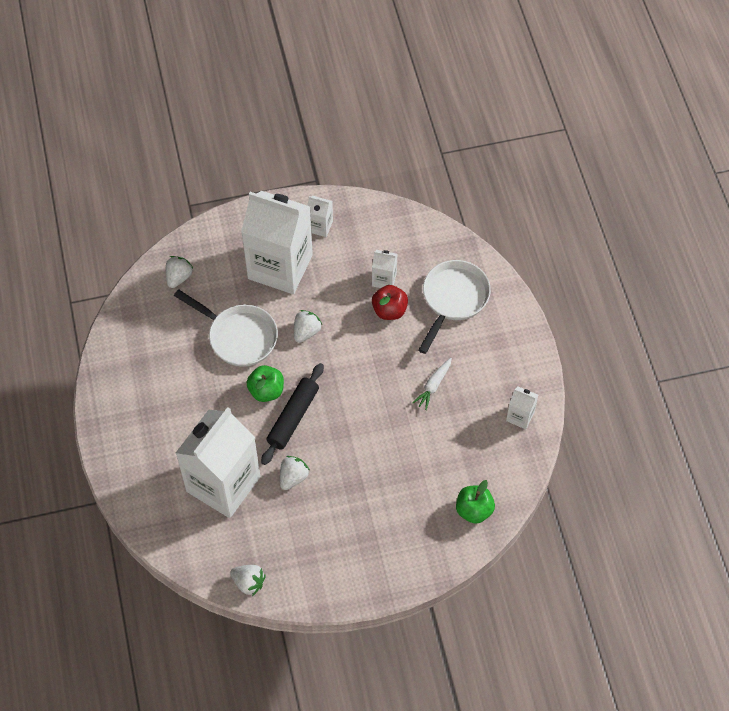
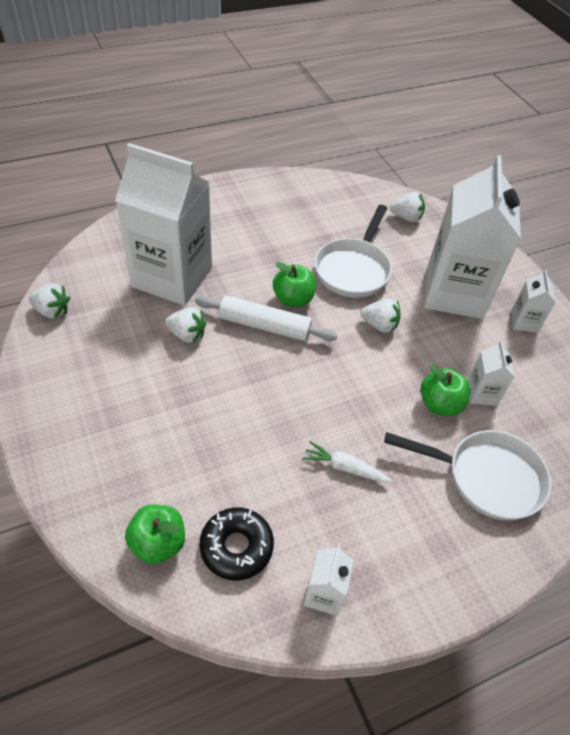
camera: 75 degrees right, 10 degrees down
(249, 583) = (52, 311): white strawberry -> white strawberry turned 90 degrees counterclockwise
(293, 417) = (265, 326): black rolling pin -> white rolling pin
(389, 310) = (440, 404): red apple -> green apple
(483, 462) = (236, 547): none -> black donut

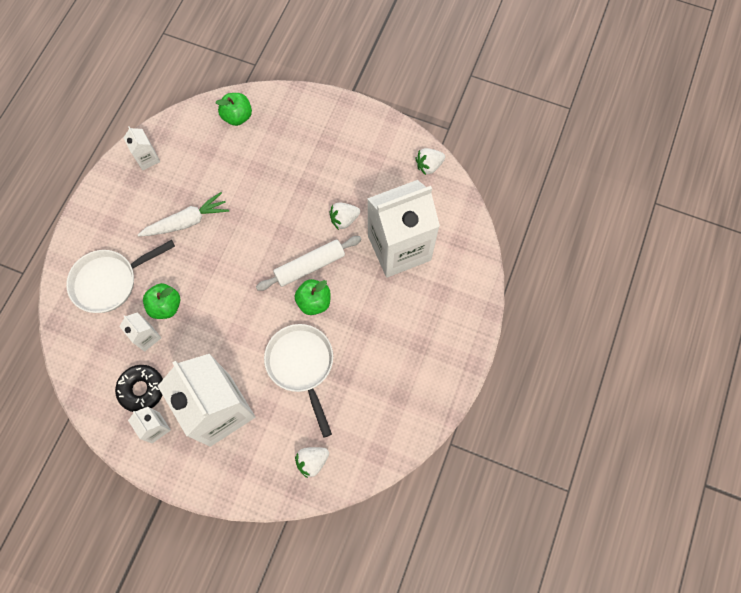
camera: 140 degrees right, 20 degrees up
(236, 547) = (203, 143): black donut -> black donut (142, 389)
(344, 467) = (187, 221): white carrot -> white carrot, size x1.55
(379, 325) = (245, 332): white strawberry -> none

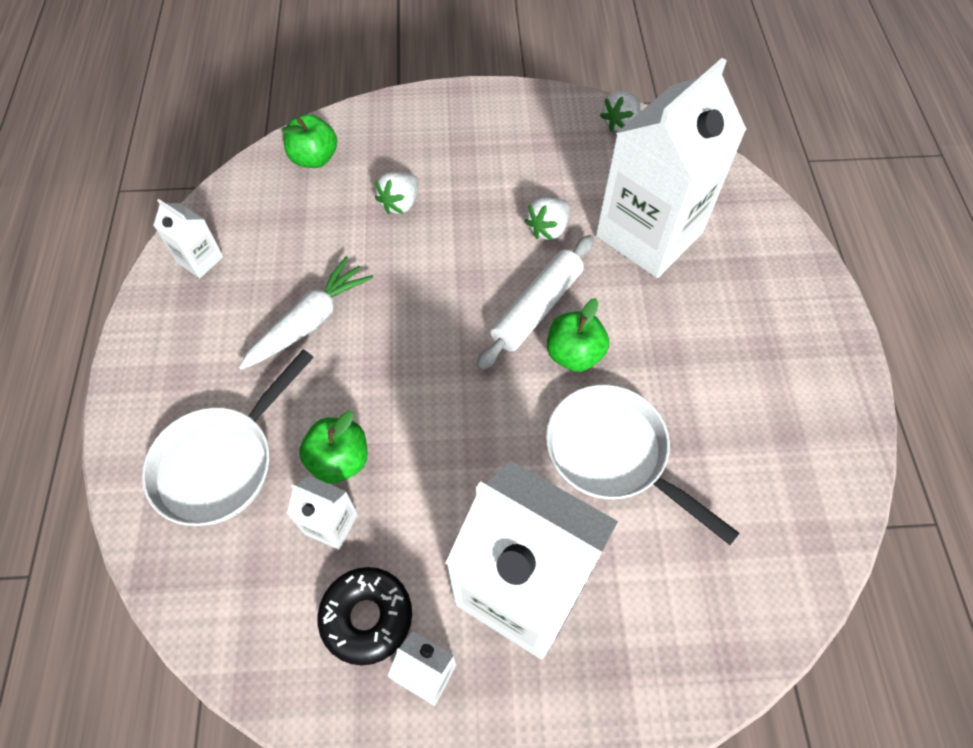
camera: 25 degrees left, 10 degrees down
(312, 461) = (725, 598): white strawberry -> white strawberry (400, 203)

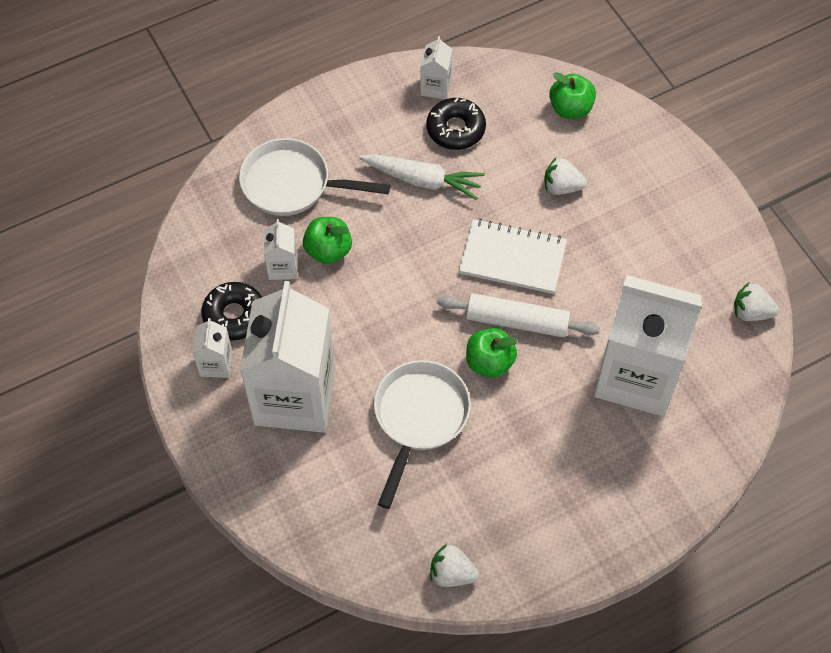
camera: 65 degrees right, 0 degrees up
(267, 264) = (455, 129): none -> black donut
(458, 280) = (512, 258): none -> white notebook
(548, 229) = (598, 300): white strawberry -> white strawberry (452, 573)

